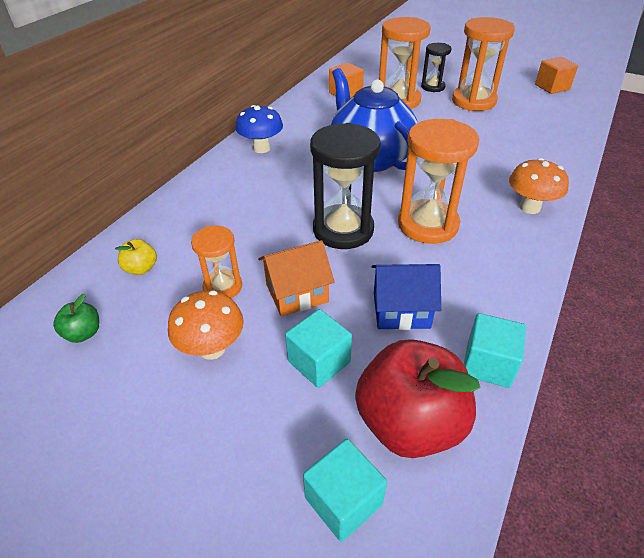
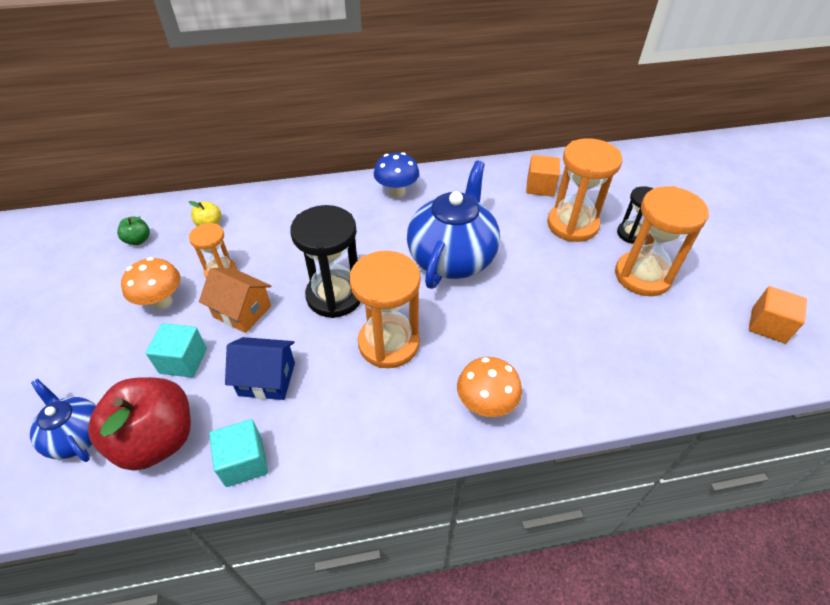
camera: 50 degrees right, 5 degrees up
(343, 501) = (77, 436): turquoise cube -> blue teapot
(401, 310) = (267, 379): blue house -> blue house turned 45 degrees counterclockwise

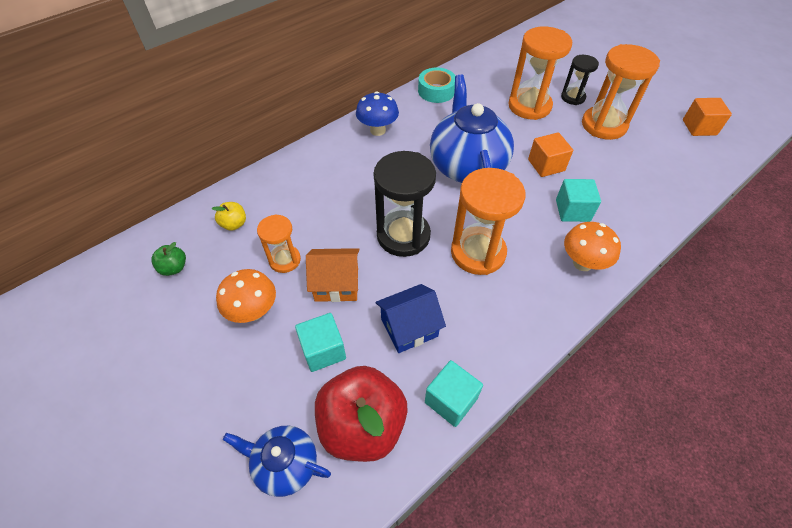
camera: 30 degrees left, 5 degrees up
(486, 176) = (436, 91): none -> turquoise tape
(524, 348) = (572, 210): none -> turquoise cube
(540, 187) = (483, 85): orange cube -> orange cube (546, 165)

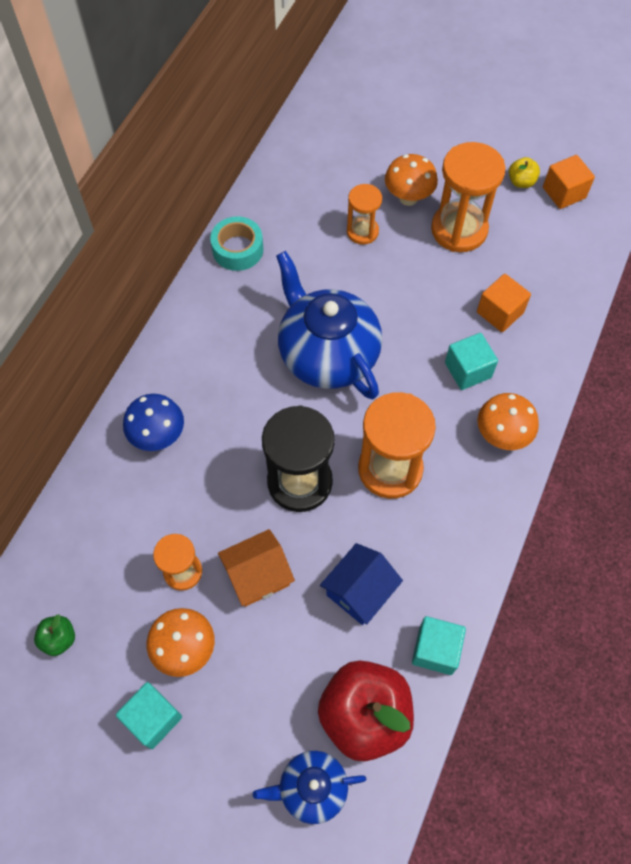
camera: 25 degrees left, 10 degrees up
(234, 224) = (94, 551): yellow apple -> yellow apple (521, 182)
(323, 350) = (284, 657): turquoise cube -> turquoise cube (153, 718)
(377, 130) = (195, 342): blue mushroom -> blue mushroom (158, 436)
(529, 106) = (362, 232): orange hourglass -> orange hourglass, size x0.57
(546, 165) = (416, 317): orange cube -> orange cube (500, 312)
(573, 97) = (408, 198): black hourglass -> orange mushroom

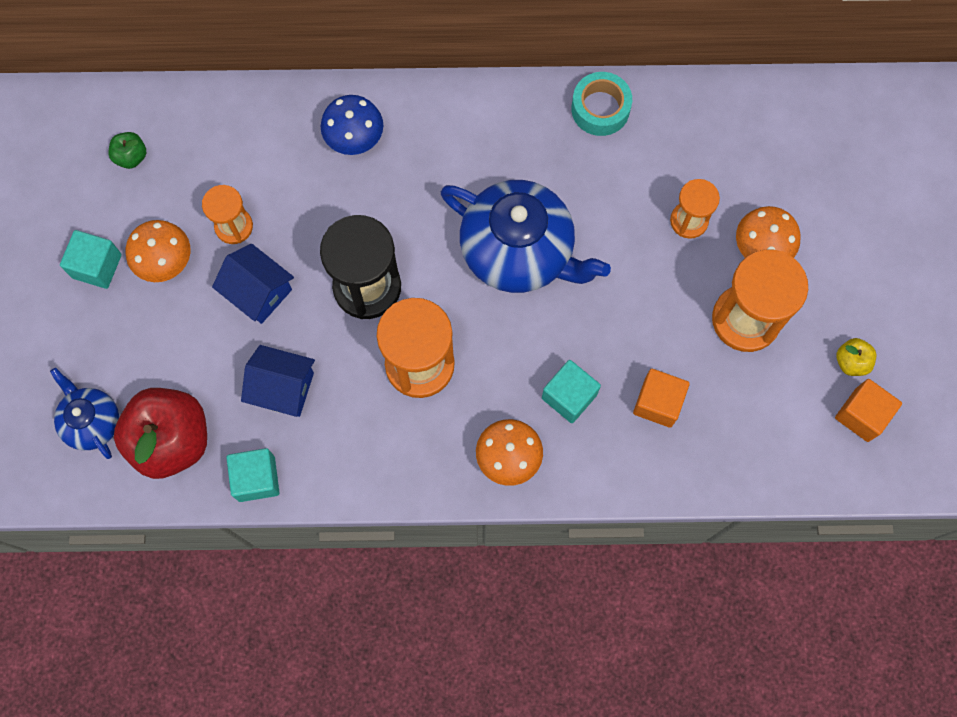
camera: 65 degrees right, 10 degrees up
(257, 575) = (258, 292): orange house -> blue house
(327, 354) = (519, 251): blue teapot -> blue teapot turned 90 degrees clockwise

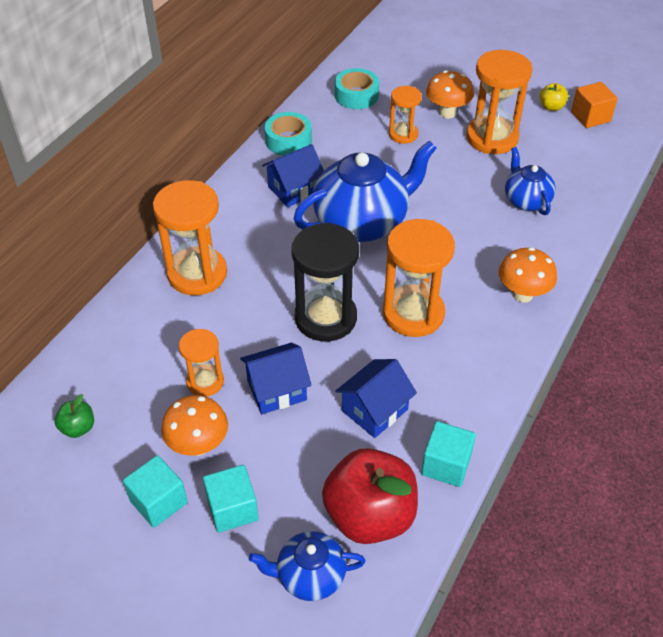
camera: 60 degrees left, 25 degrees down
(355, 139) = (197, 274): blue mushroom -> orange hourglass
(526, 158) = (294, 189): none -> blue house
(569, 396) = (493, 242): turquoise cube -> turquoise cube (232, 509)
(658, 403) = (526, 200): orange cube -> blue teapot
(727, 135) = (356, 95): none -> turquoise tape

